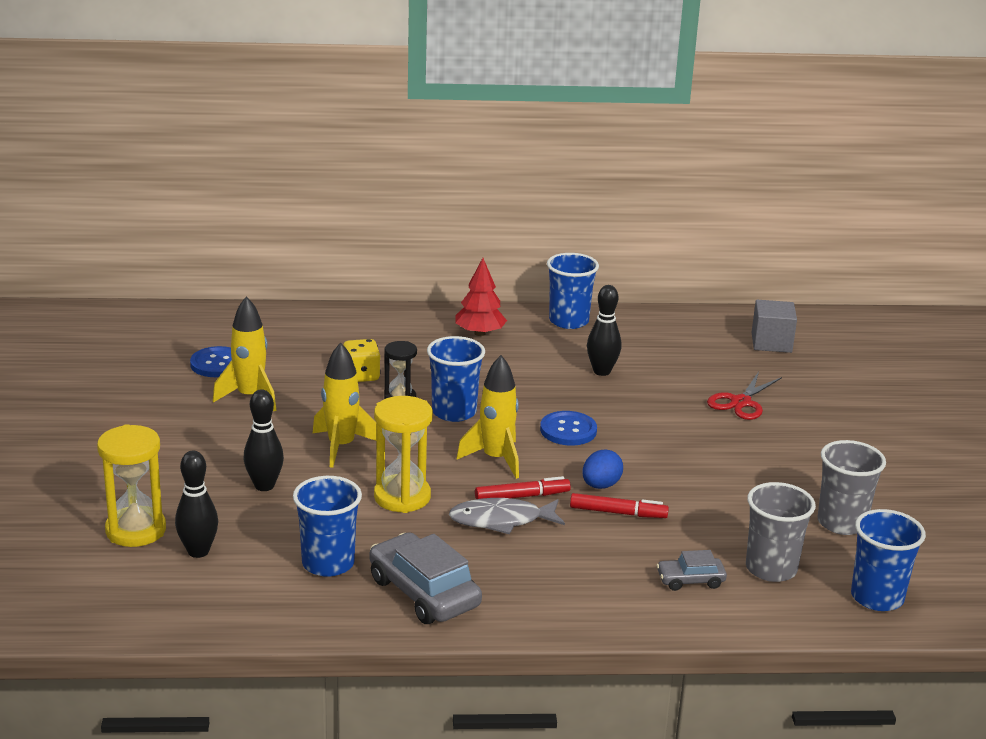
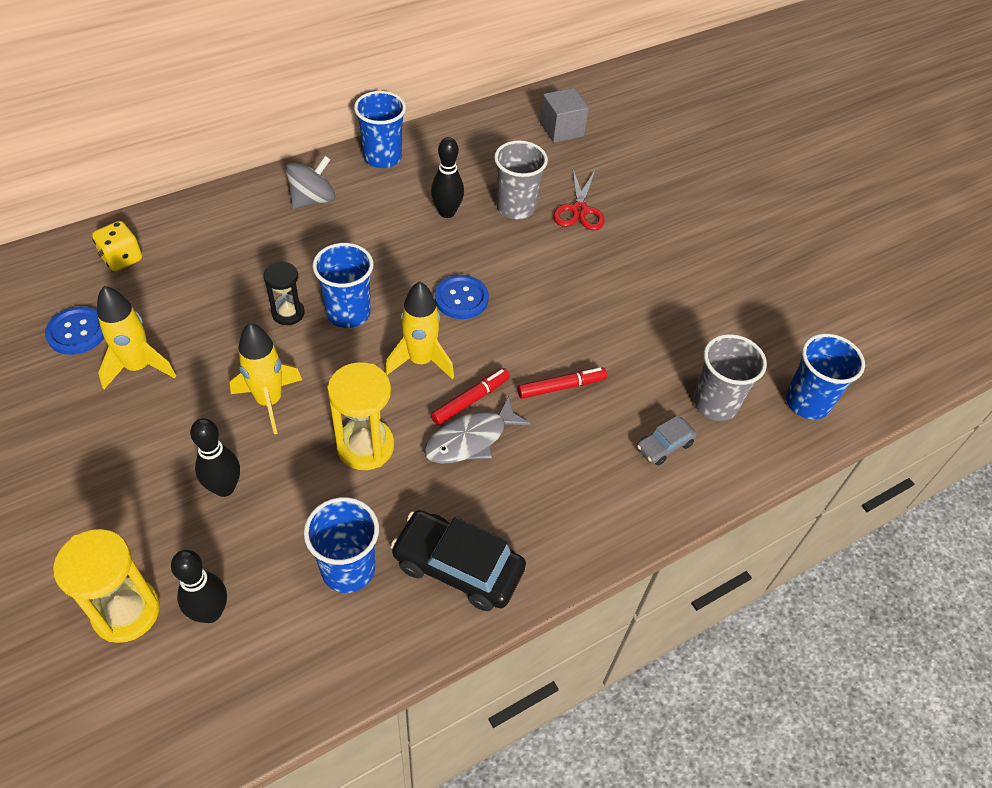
camera: 30 degrees left, 25 degrees up
(361, 376) = (233, 296): yellow dice -> yellow dice (122, 258)
(423, 593) = (457, 567): grey car -> black car
(480, 333) = (313, 199): red tree -> grey spinning top
(600, 485) = (528, 358): blue egg -> none
(841, 523) = (734, 325): grey cup -> grey cup (516, 207)

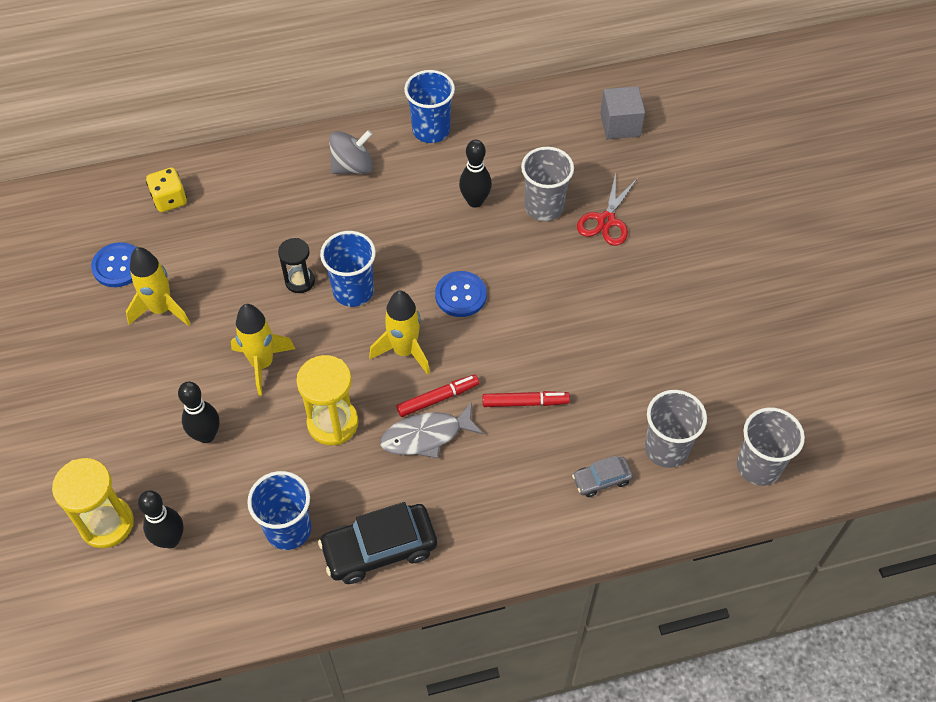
camera: 20 degrees right, 5 degrees up
(457, 567) = (379, 549): black car -> black car turned 60 degrees counterclockwise
(807, 402) = (758, 466): blue cup -> grey cup

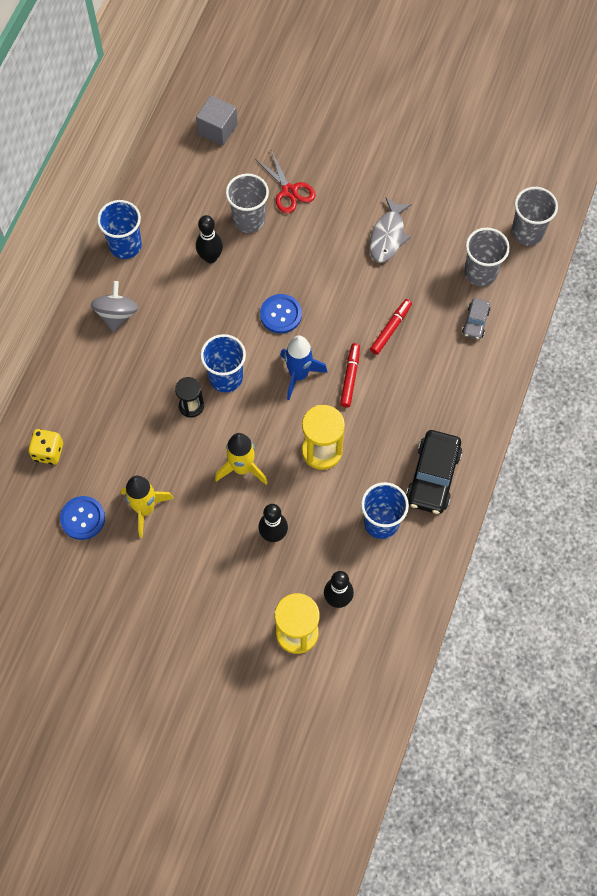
camera: 55 degrees left, 10 degrees up
(404, 351) = (298, 375): yellow rocket -> blue rocket
(426, 436) = (372, 401): grey fish -> grey fish (388, 236)

